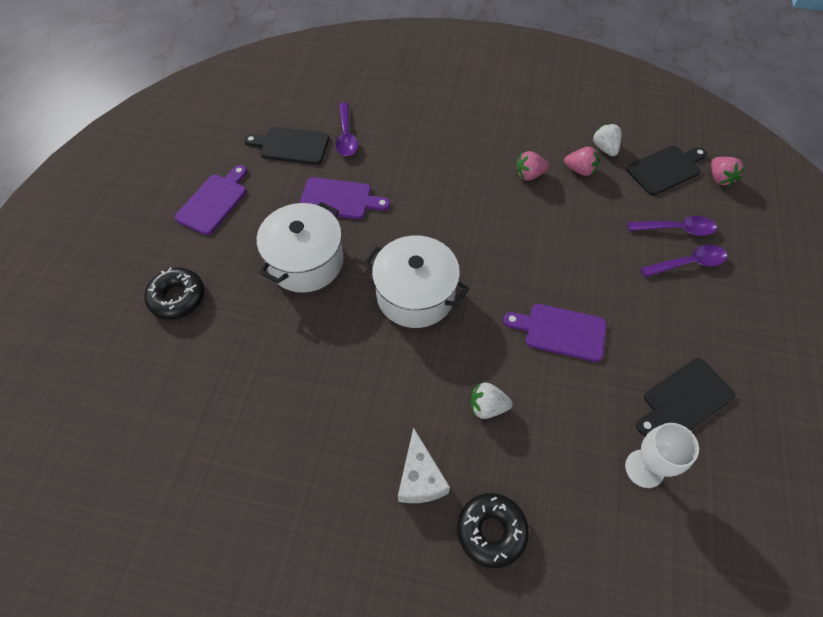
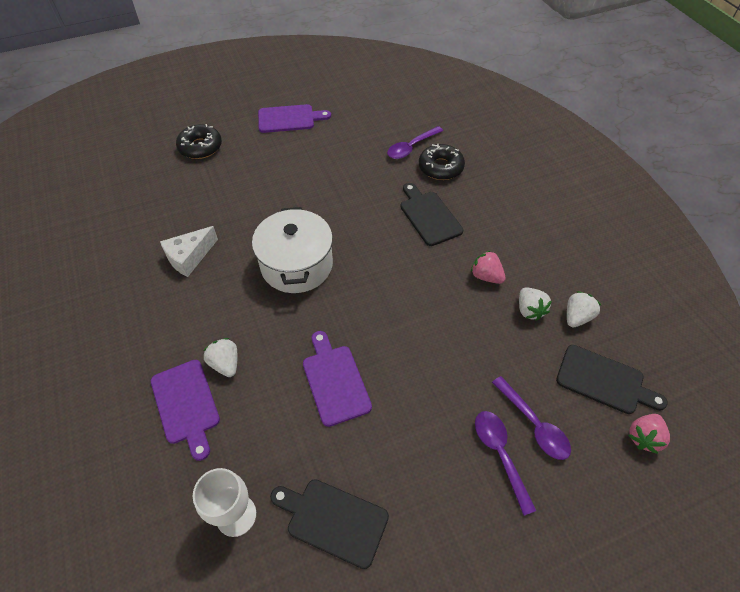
camera: 55 degrees right, 5 degrees down
(291, 146) = (373, 126): black cutting board -> black cutting board (429, 216)
(305, 261) = (277, 189): white pot -> none
(339, 199) = (348, 176): purple cutting board -> purple cutting board (186, 404)
(420, 478) = (138, 351): white cheese -> white cheese (189, 257)
(491, 531) = (117, 421): black donut -> black donut (440, 167)
(580, 170) = (529, 310): pink strawberry -> white strawberry
(688, 263) = (500, 454): purple spoon -> purple spoon turned 150 degrees counterclockwise

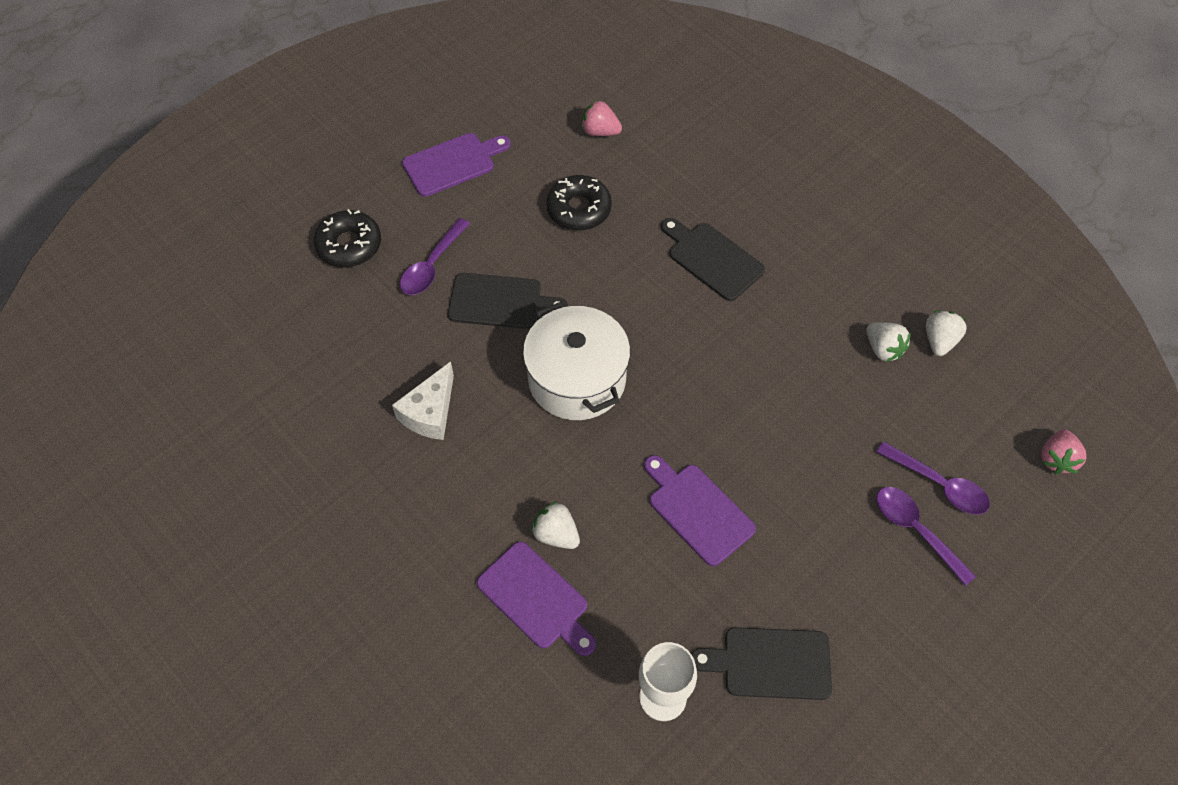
camera: 20 degrees left, 5 degrees up
(411, 147) = (644, 162): purple spoon -> purple spoon (432, 265)
(440, 167) = (696, 182): black donut -> black donut (579, 209)
(486, 276) = (816, 321): pink strawberry -> pink strawberry (600, 131)
(604, 380) = (995, 409): black cutting board -> black cutting board (500, 301)

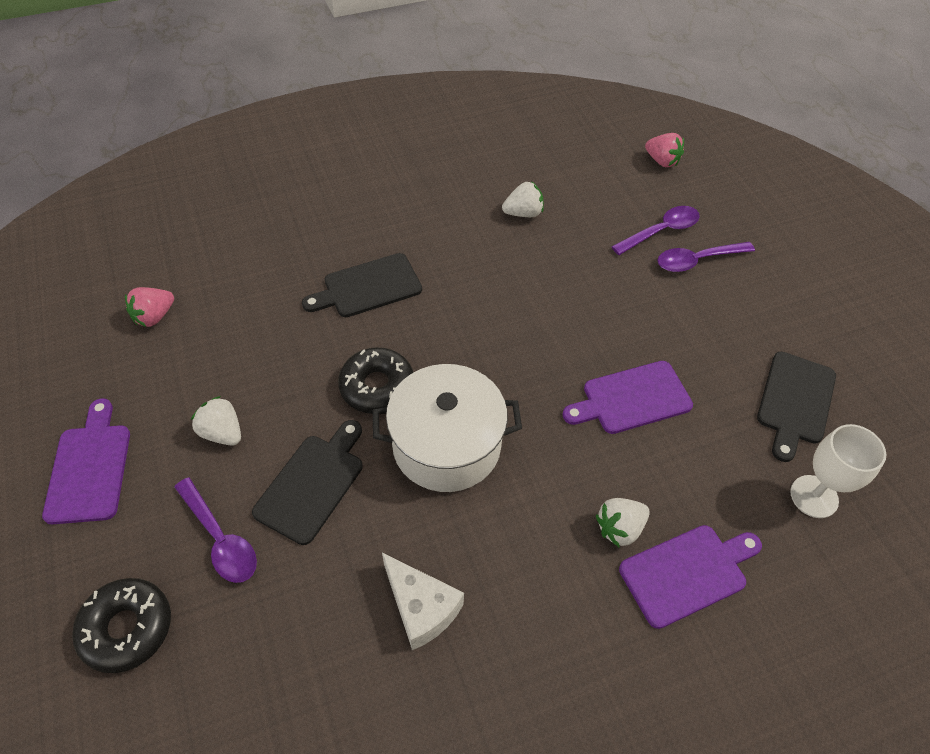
camera: 70 degrees left, 5 degrees down
(579, 209) = (239, 369): black donut -> black donut (377, 386)
(939, 341) = (531, 179): white strawberry -> white strawberry (222, 432)

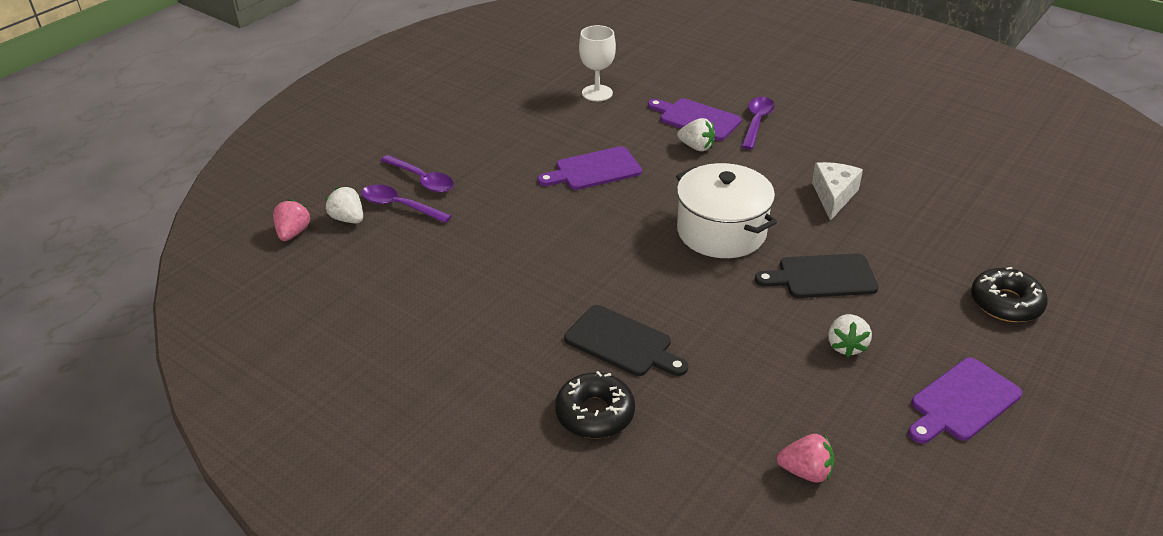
camera: 120 degrees left, 15 degrees down
(220, 539) = (909, 297): purple spoon -> purple spoon (756, 122)
(377, 386) = (713, 286): black donut -> black donut (595, 413)
(523, 213) = (439, 289): white strawberry -> white strawberry (348, 219)
(632, 399) = (594, 170): purple cutting board -> purple cutting board turned 120 degrees clockwise
(795, 401) = (529, 112): black cutting board -> none

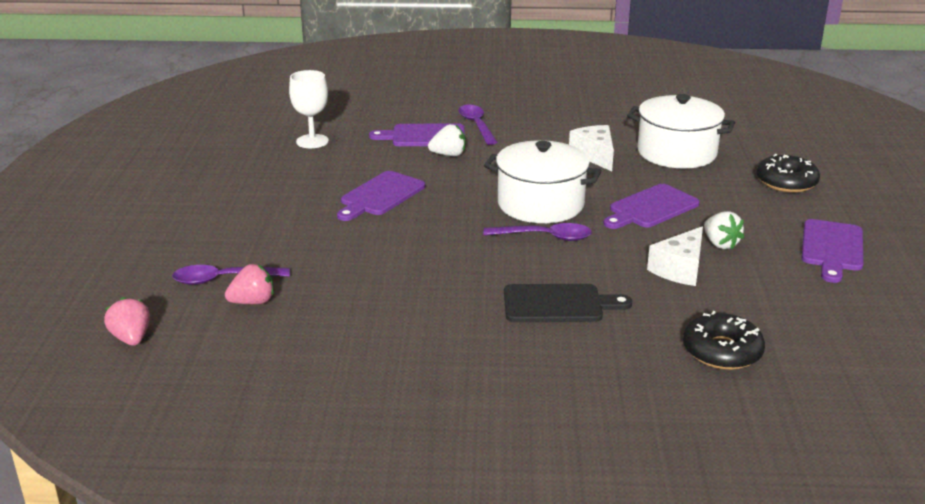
camera: 35 degrees left, 10 degrees down
(348, 219) = (180, 307): white strawberry -> none
(422, 180) = (221, 252): purple spoon -> purple spoon (545, 237)
(595, 413) = (597, 359): black donut -> black donut (722, 351)
(773, 356) = (680, 269): none -> white cheese
(805, 472) = (791, 330): pink strawberry -> pink strawberry (253, 302)
(822, 277) = (651, 208): black cutting board -> purple cutting board
(923, 223) = (677, 152): none -> white pot

